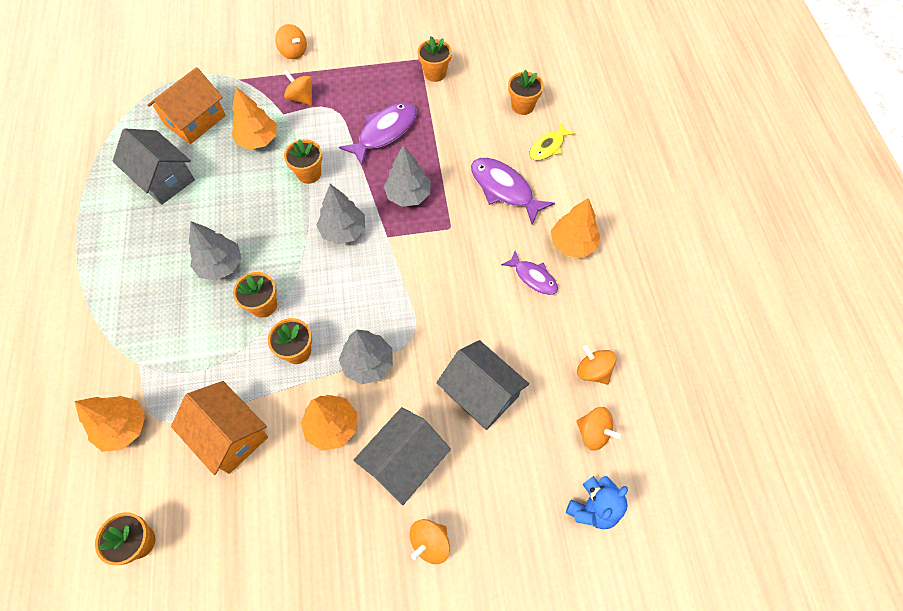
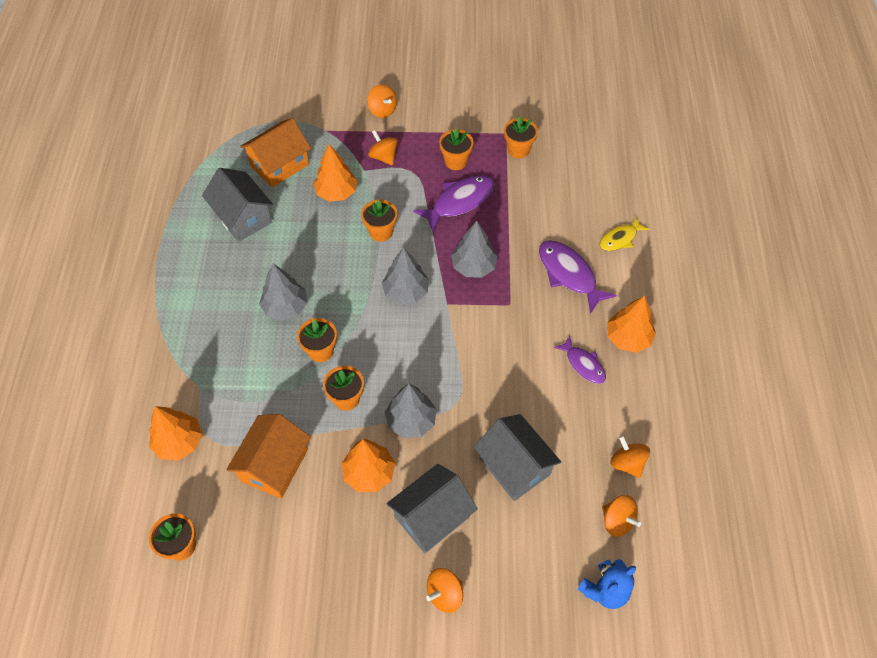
camera: 10 degrees right, 5 degrees down
(230, 435) = (274, 465): orange house -> orange house turned 60 degrees clockwise
(522, 106) = (601, 194): orange flower pot -> orange flower pot (455, 161)

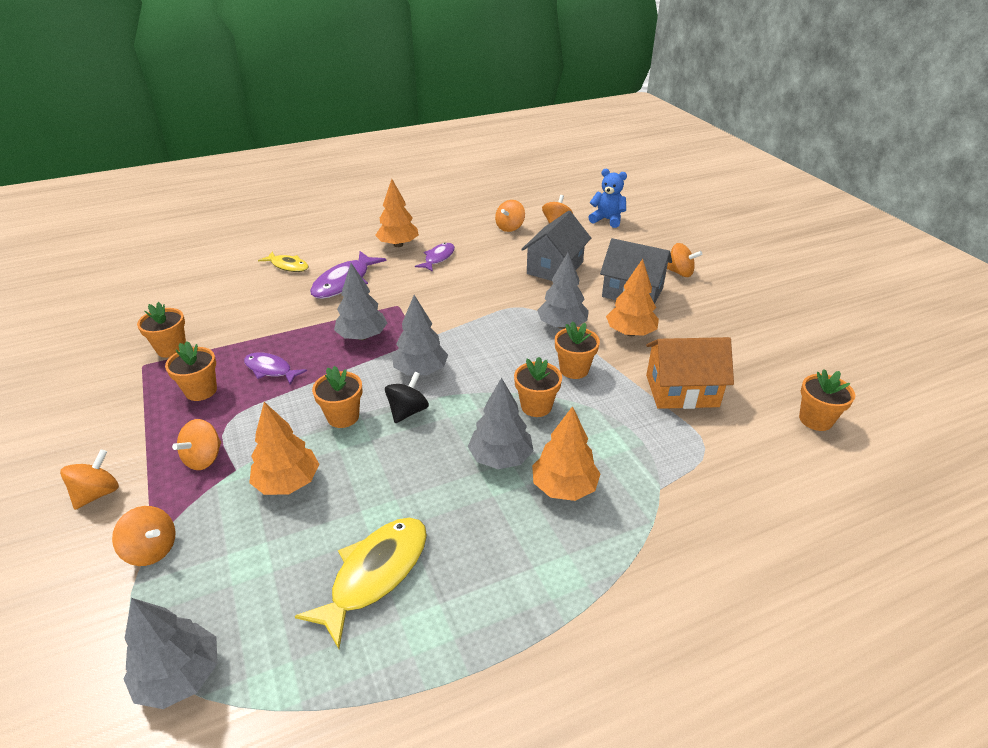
camera: 115 degrees left, 20 degrees down
(179, 442) = (733, 473): orange tree -> orange tree (564, 487)
(240, 136) = (180, 676): none -> grey tree
(243, 217) = (375, 574): grey house -> yellow fish
(279, 165) = (246, 576): orange house -> none
(324, 130) = (152, 549): none -> orange spinning top
(364, 270) = (408, 411): none -> black spinning top
(459, 202) = (270, 370): purple fish -> purple fish, size x0.62

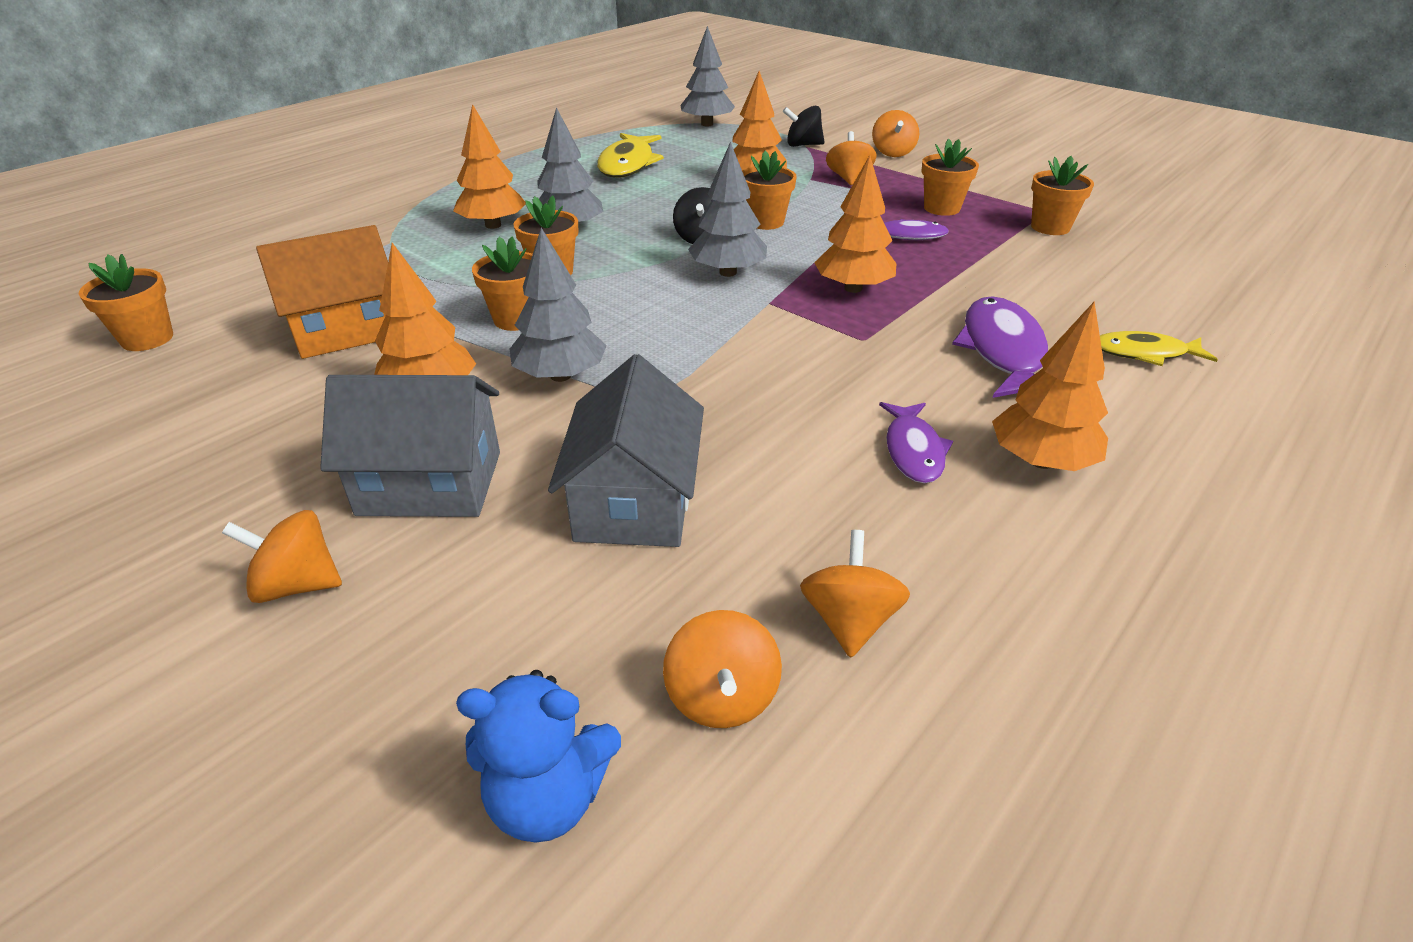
camera: 155 degrees right, 0 degrees up
(152, 549) = (803, 145): orange spinning top -> black spinning top
(362, 336) = (853, 288): grey tree -> orange tree

